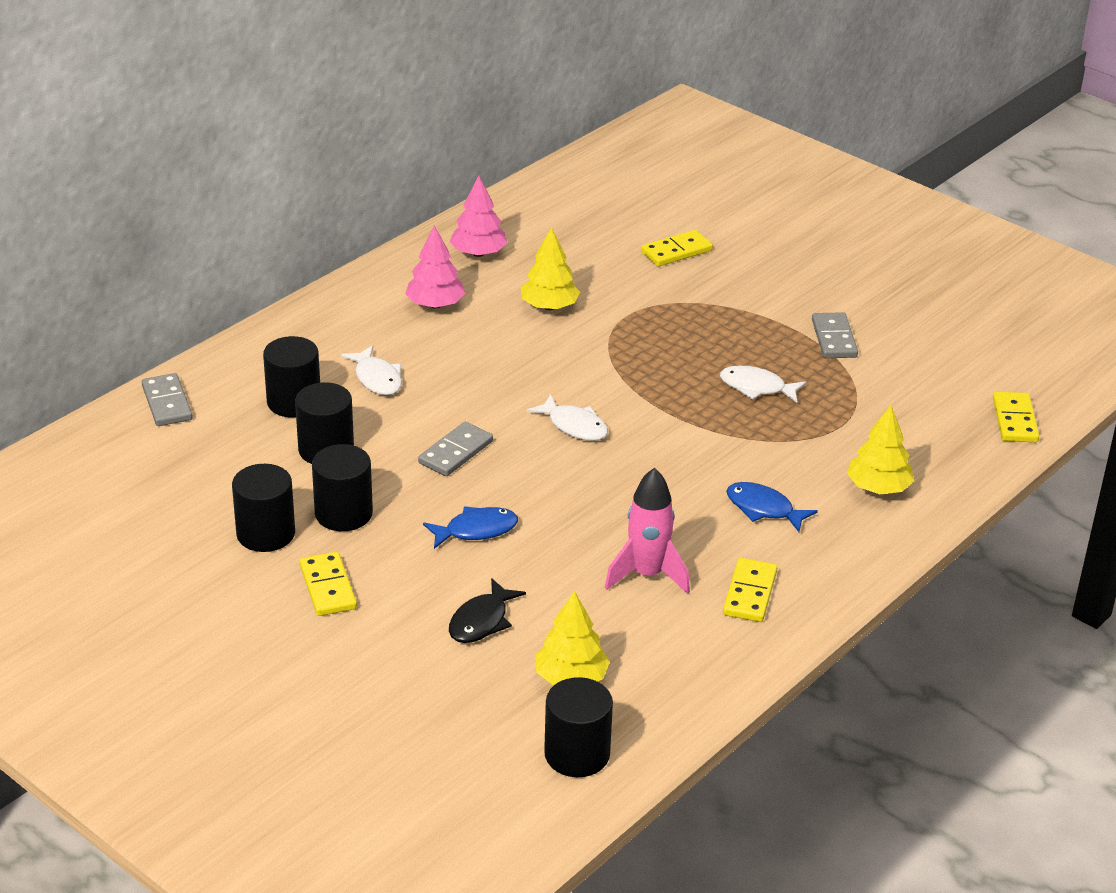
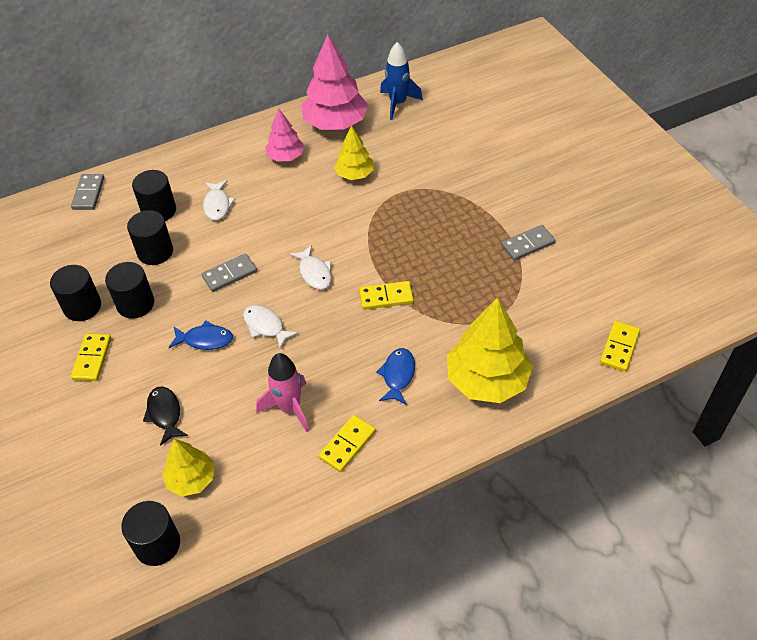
camera: 25 degrees right, 15 degrees up
(478, 253) = (335, 123): pink tree -> pink tree, size x1.75
(481, 621) = (165, 414): black fish -> black fish turned 105 degrees clockwise
(552, 215) = (398, 103): none -> blue rocket
(676, 251) = (461, 148): yellow domino -> yellow domino (386, 297)
(757, 387) = (451, 272): white fish -> white fish (265, 326)
(763, 509) = (398, 375): blue fish -> blue fish turned 45 degrees clockwise
(834, 339) = (527, 244): grey domino -> grey domino turned 45 degrees clockwise
(878, 488) = (487, 380): yellow tree -> yellow tree, size x1.75

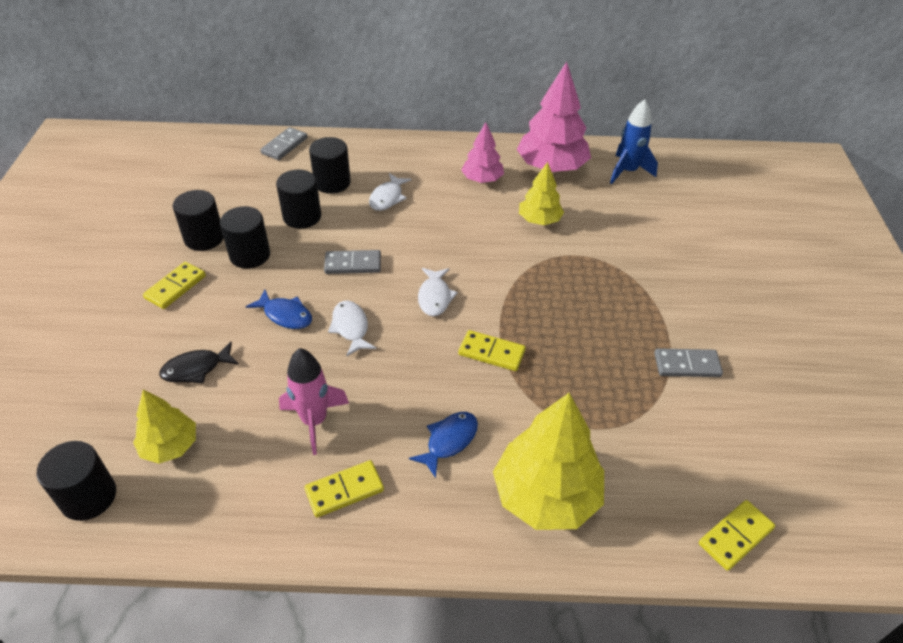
camera: 25 degrees right, 5 degrees down
(165, 414) = (196, 369): black fish -> black fish turned 120 degrees counterclockwise

